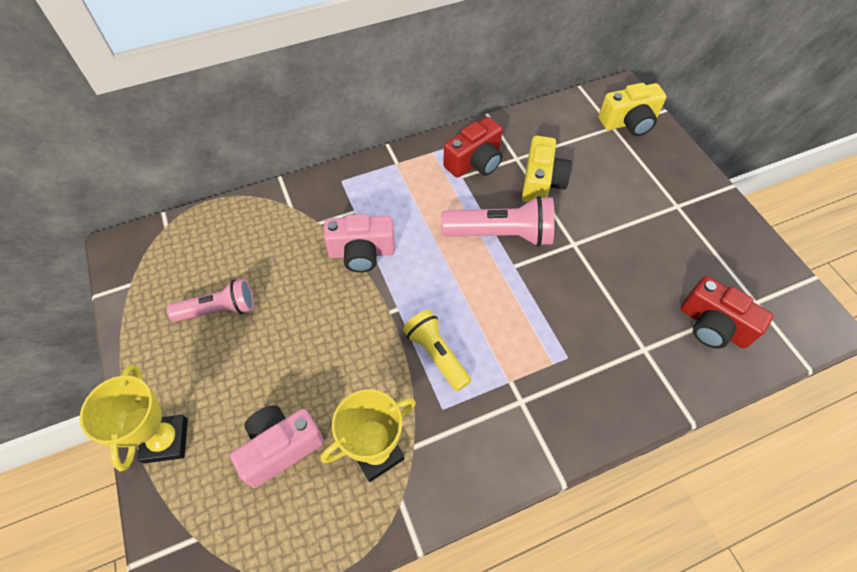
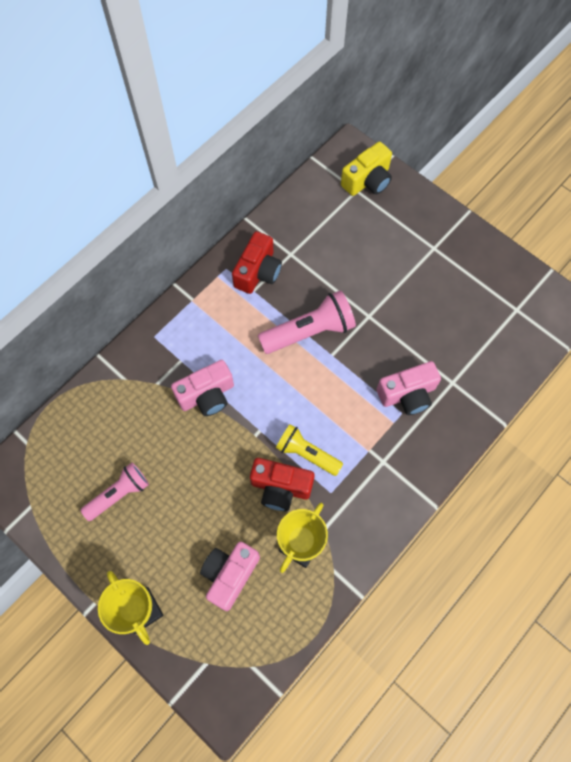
camera: 25 degrees left, 10 degrees up
(541, 182) = (320, 269): yellow camera -> none
(583, 340) = (407, 394): none -> pink camera
(713, 325) = (493, 342): red camera -> red camera (280, 487)

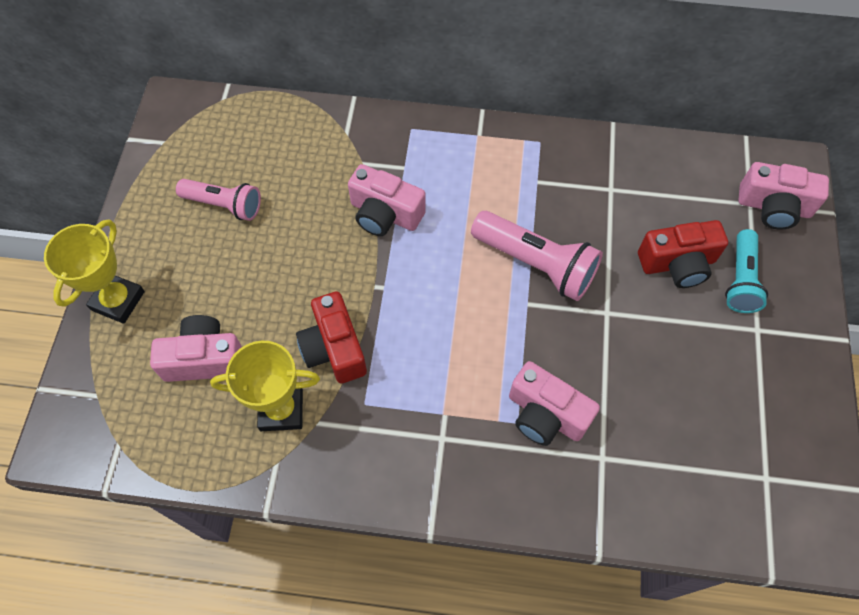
camera: 55 degrees right, 5 degrees down
(258, 272) = (562, 172): red camera -> red camera (677, 264)
(306, 453) = (392, 350): yellow flashlight -> none
(367, 180) = (773, 207): yellow camera -> pink camera
(399, 233) = (740, 280): none -> turquoise flashlight

